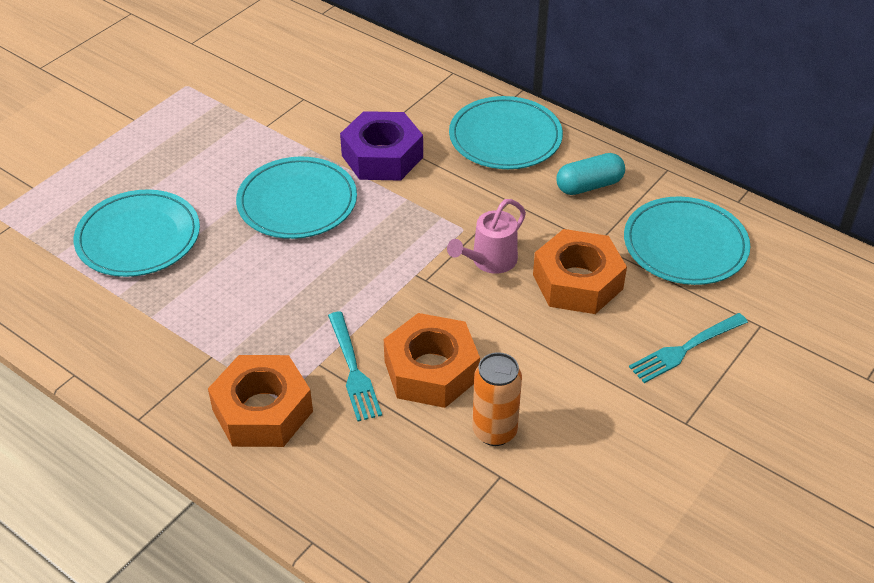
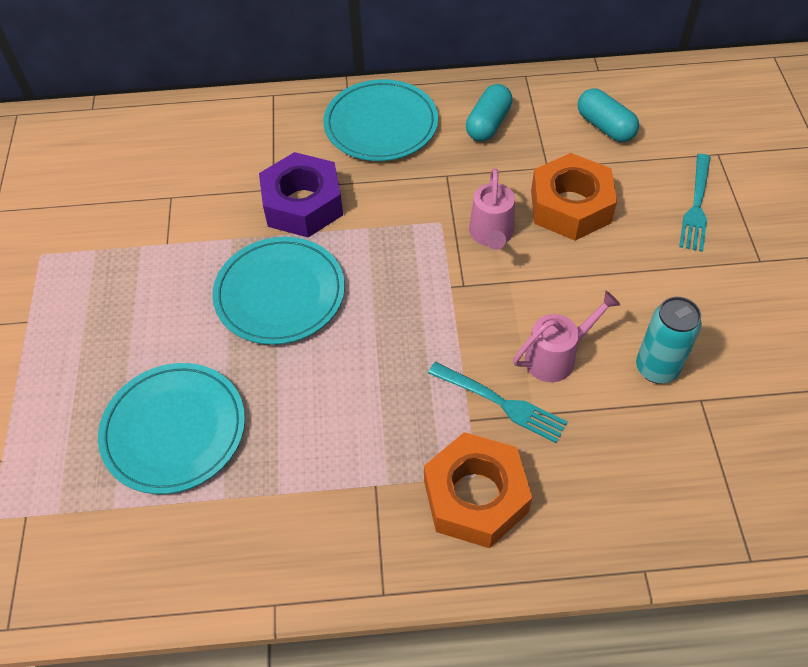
camera: 40 degrees left, 10 degrees up
(431, 370) = (557, 356): orange nut -> pink watering can
(494, 431) = (656, 368): orange can -> turquoise can
(685, 245) = (605, 126): turquoise plate -> turquoise capsule

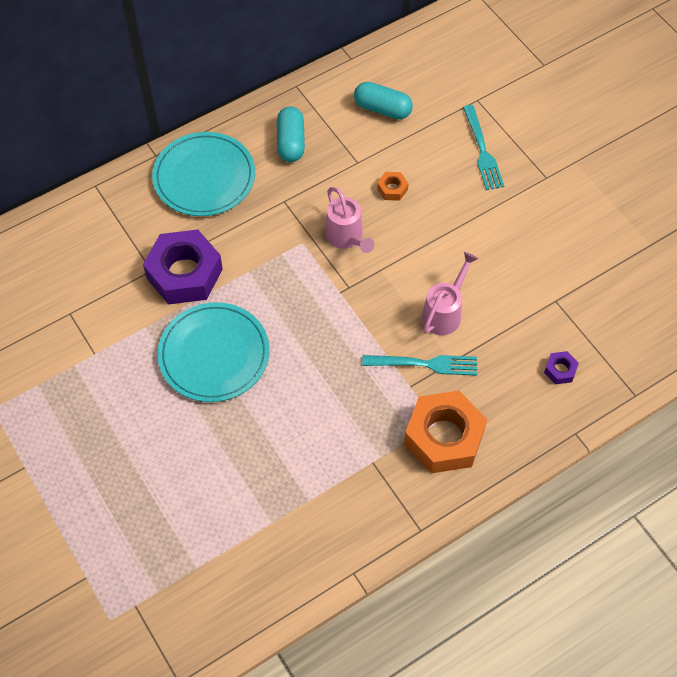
camera: 30 degrees left, 5 degrees up
(174, 430) = (203, 493): turquoise plate -> none
(570, 206) = (392, 189): orange nut -> orange nut, size x0.42
(656, 368) = (516, 291): turquoise can -> none
(664, 484) = (560, 370): none -> purple nut

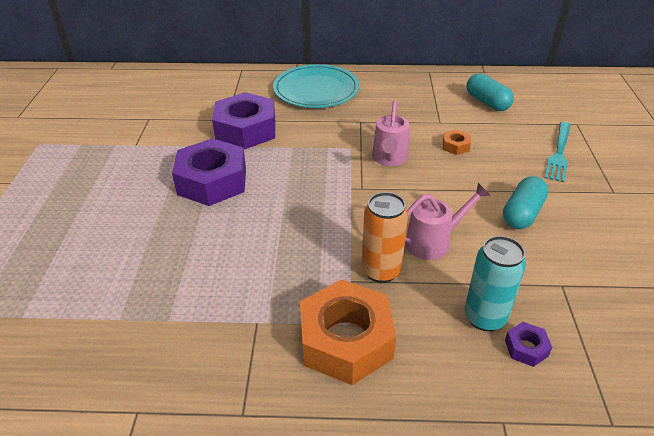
camera: 35 degrees right, 20 degrees down
(214, 354) = (212, 181): turquoise plate -> purple nut
(291, 142) = (397, 95): turquoise capsule -> turquoise capsule (522, 214)
(425, 364) = (381, 271): turquoise fork -> orange can
(521, 361) = (485, 317): none -> turquoise can

